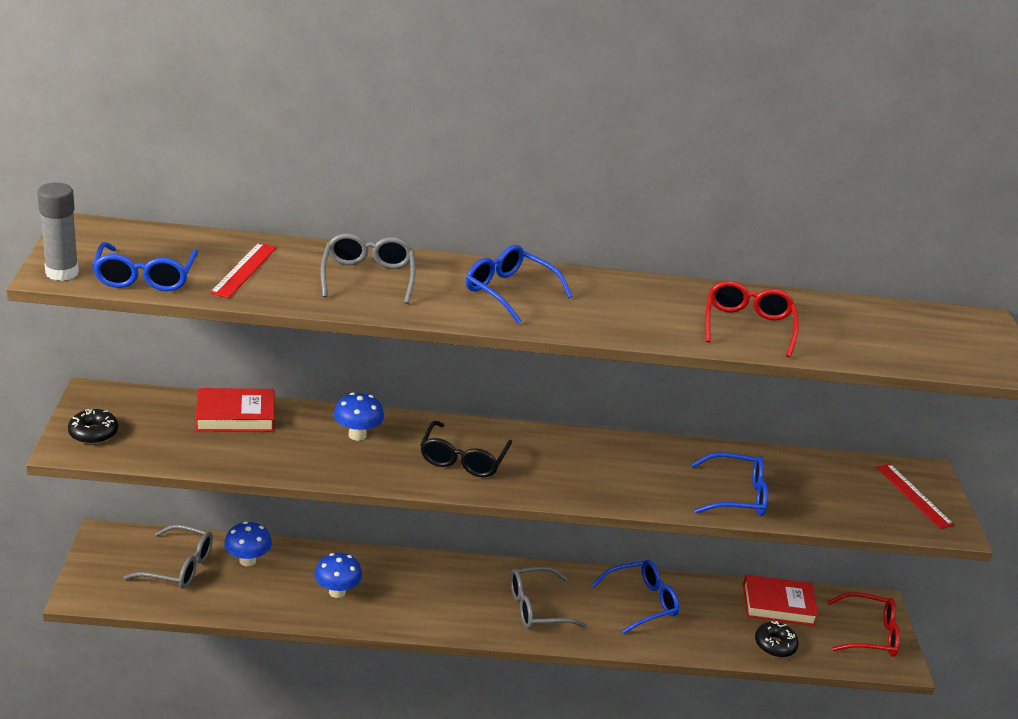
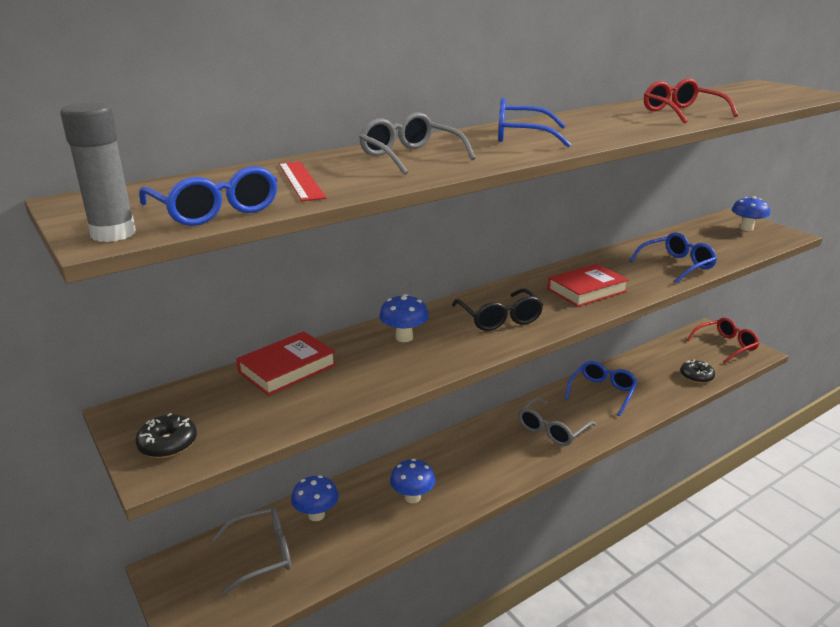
camera: 30 degrees left, 5 degrees down
(778, 604) = (666, 354): red book -> red book (586, 290)
(914, 495) = (746, 228): red ruler -> blue mushroom

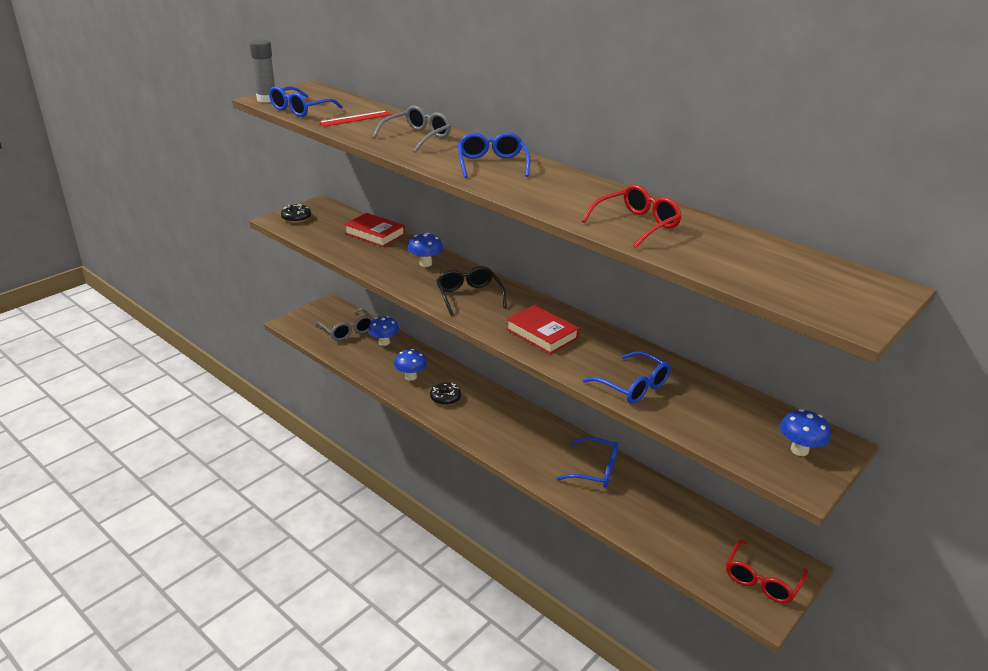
camera: 75 degrees right, 5 degrees up
(499, 318) = (469, 296): black glasses -> black glasses turned 105 degrees clockwise
(552, 430) = (517, 439): grey glasses -> none
(696, 376) = (666, 544): black donut -> black donut (445, 398)
(726, 345) = (762, 580): red glasses -> red glasses turned 75 degrees clockwise

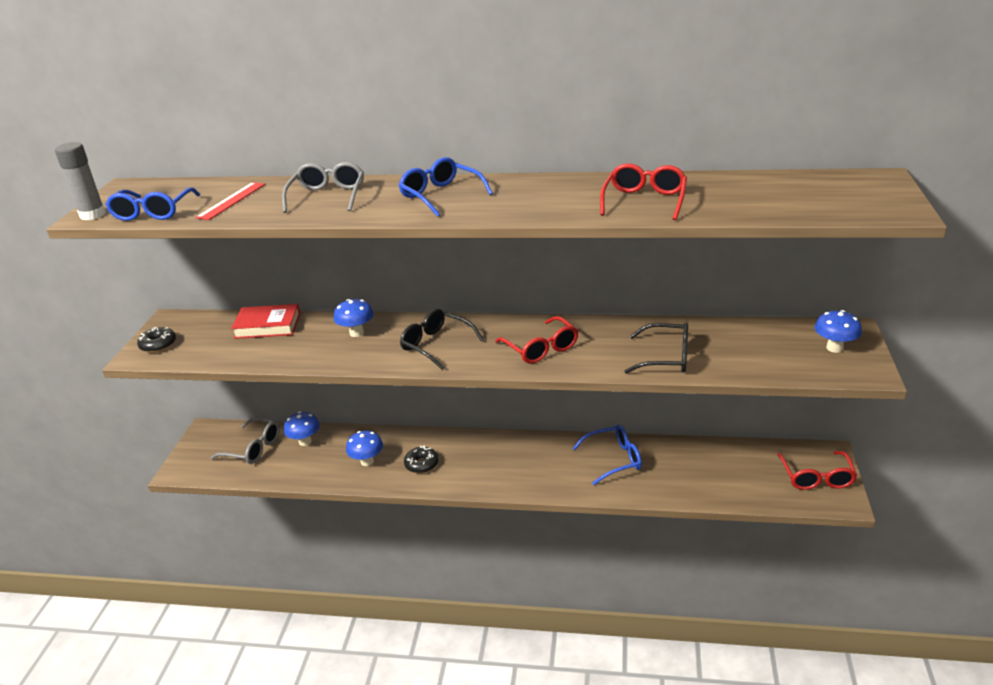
camera: 30 degrees left, 0 degrees up
(542, 333) = (541, 348): red book -> red glasses
(633, 386) = (666, 357): blue glasses -> black glasses

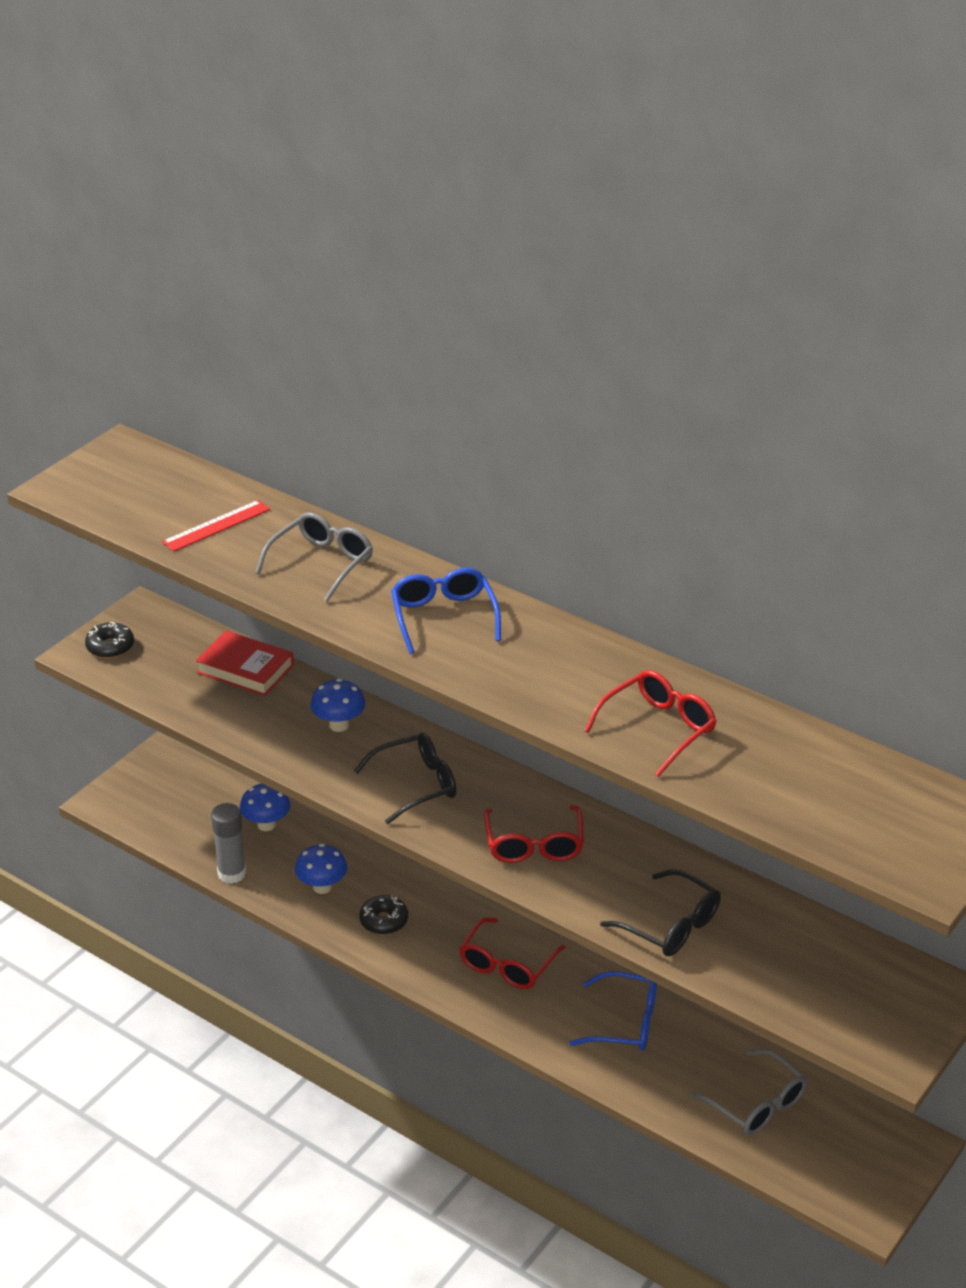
camera: 25 degrees right, 5 degrees up
(92, 215) = (62, 489): grey glue stick -> grey glue stick (232, 873)
(153, 212) = (124, 511): blue glasses -> none
(253, 448) = (201, 807): grey glasses -> grey glasses (757, 1104)
(436, 345) = (416, 784): black glasses -> black glasses turned 90 degrees clockwise
(816, 477) = (866, 1169): red glasses -> red glasses (507, 965)
(834, 348) = (893, 1006): blue mushroom -> none

